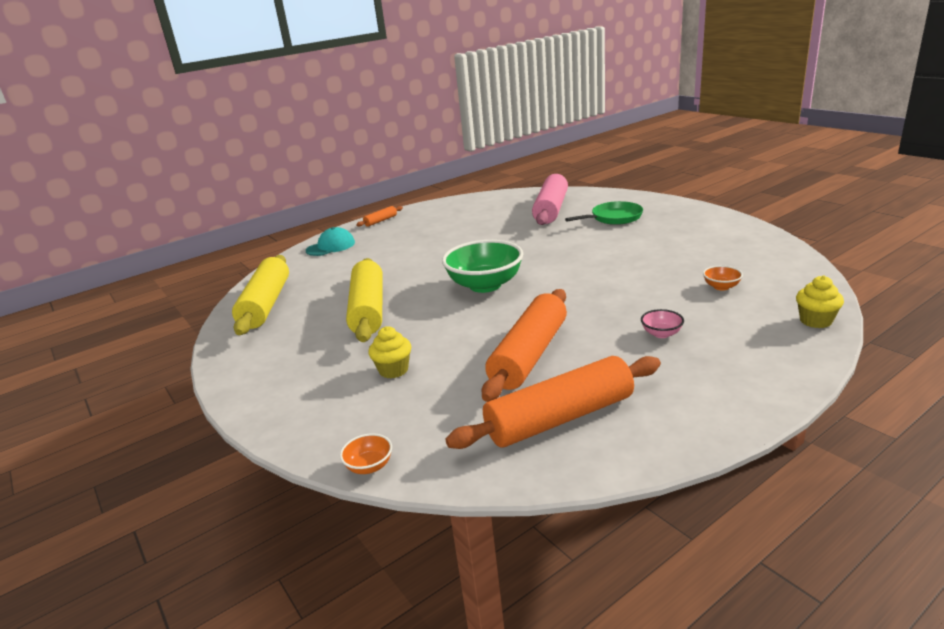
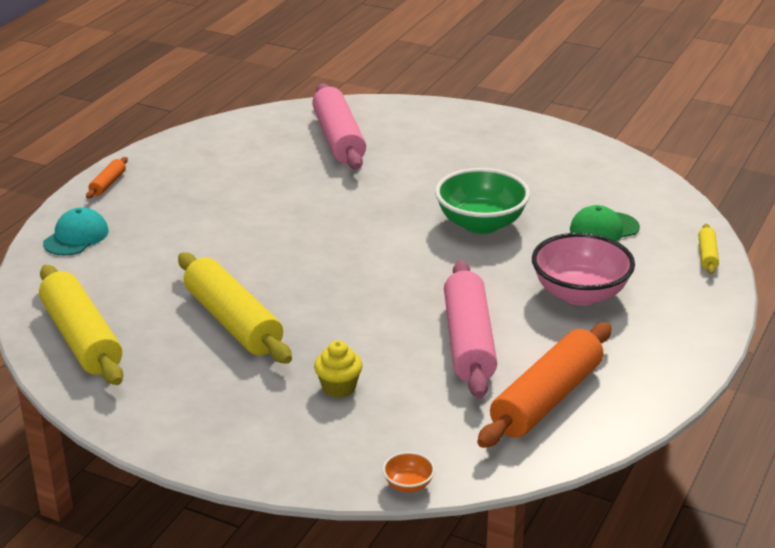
camera: 30 degrees left, 5 degrees up
(485, 285) = (348, 265): green bowl -> green bowl (481, 224)
(529, 355) = (468, 342): orange rolling pin -> pink rolling pin
(613, 218) = (428, 145): green pan -> none
(661, 334) = (580, 294): pink bowl -> pink bowl, size x2.34
(721, 287) = (604, 229): orange bowl -> green cap
(815, 321) = (707, 255): yellow cupcake -> yellow rolling pin

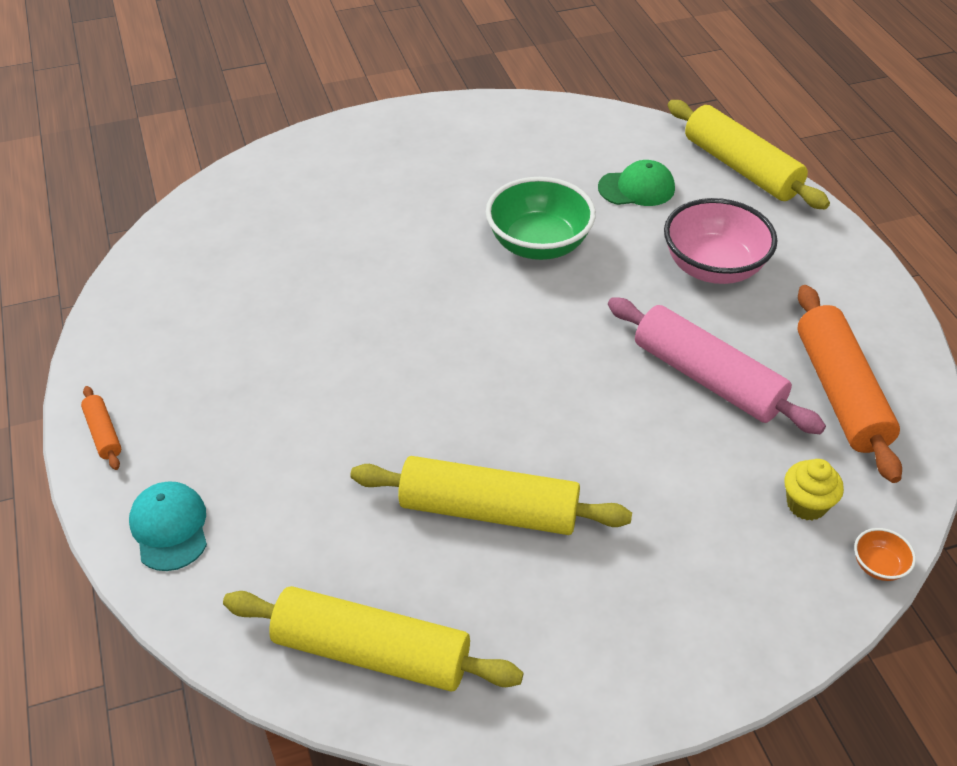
camera: 45 degrees left, 15 degrees up
(338, 139) = (275, 225): pink rolling pin -> none
(338, 388) = (684, 510): yellow cupcake -> yellow cupcake (806, 504)
(604, 229) = (636, 188): green cap -> green cap turned 120 degrees counterclockwise
(707, 255) = (741, 168): yellow rolling pin -> yellow rolling pin, size x2.25

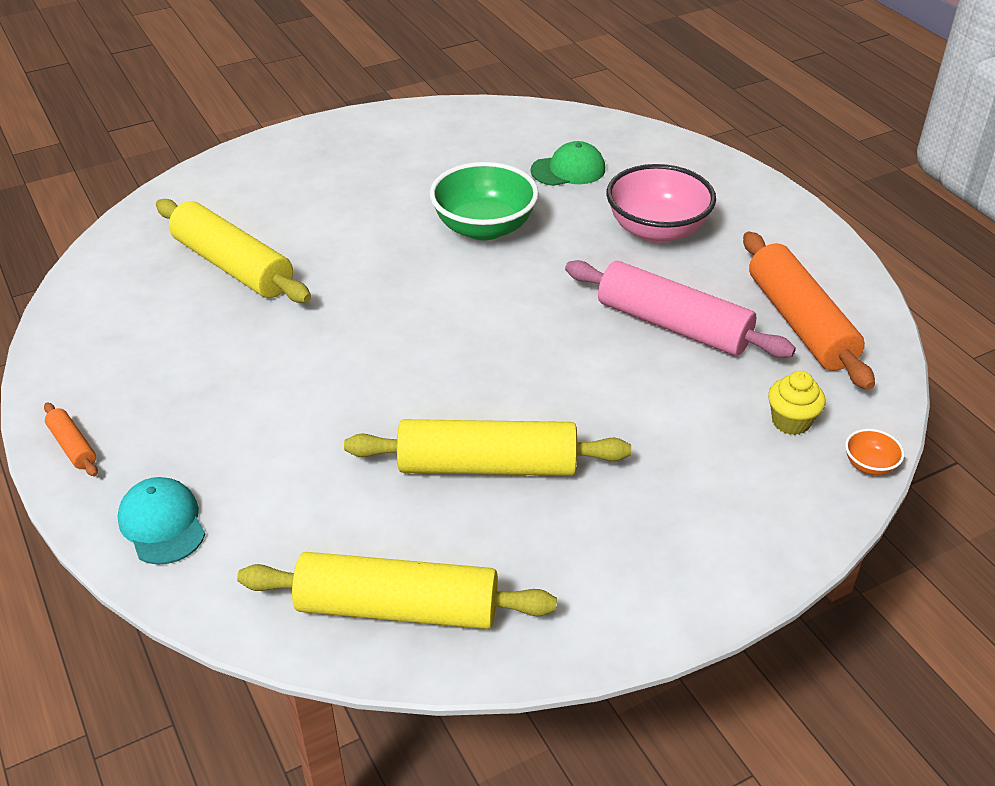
camera: 10 degrees left, 5 degrees down
(741, 168) = (663, 143): yellow rolling pin -> yellow rolling pin (233, 266)

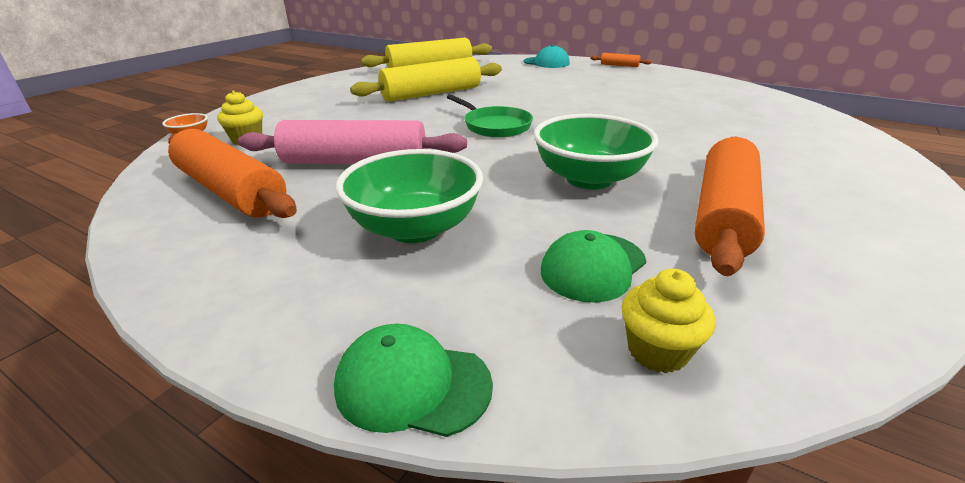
camera: 150 degrees right, 10 degrees down
(233, 266) = (705, 114): yellow rolling pin -> none
(441, 170) = (723, 215): none -> orange rolling pin
(482, 335) = (494, 126): none -> green pan
(585, 132) = (657, 351): none -> yellow cupcake
(657, 230) = (415, 228): pink bowl -> green bowl
(702, 155) = (412, 384): none -> green cap

